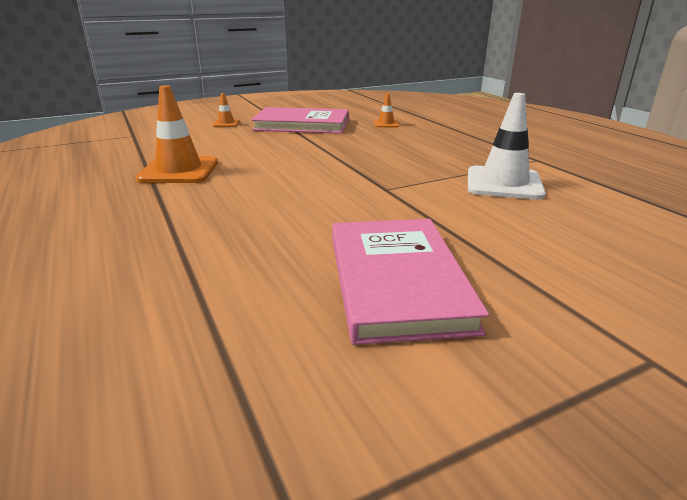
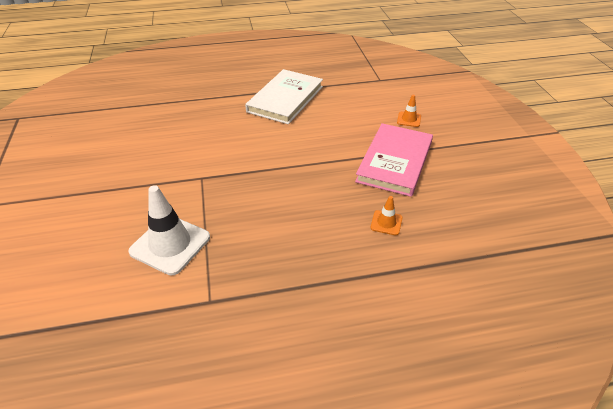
camera: 105 degrees right, 15 degrees up
(179, 171) = (285, 99): orange traffic cone -> white book
(397, 281) = (94, 155): pink book -> none

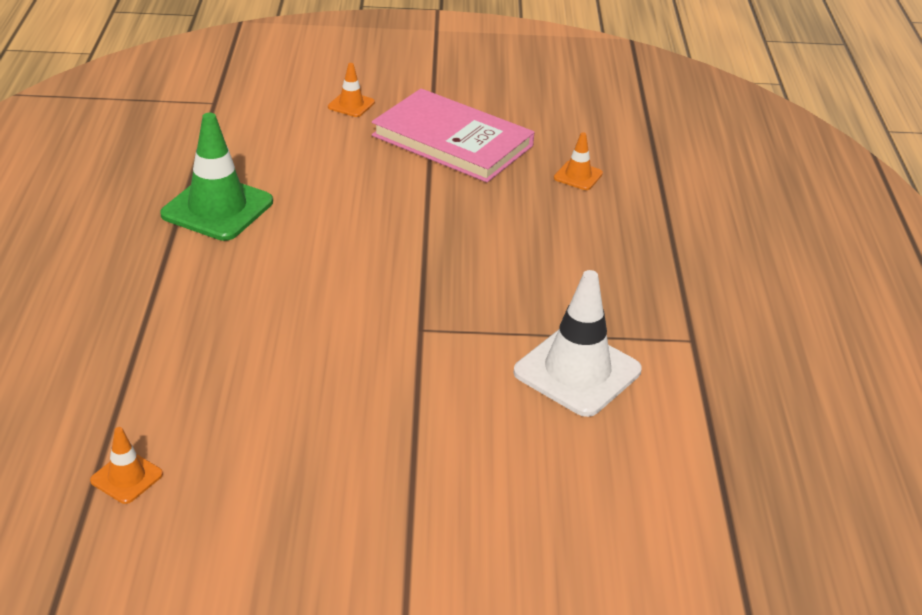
camera: 80 degrees left, 5 degrees down
(93, 116) = (126, 477): none -> orange traffic cone
(285, 99) = (217, 208): white book -> green traffic cone

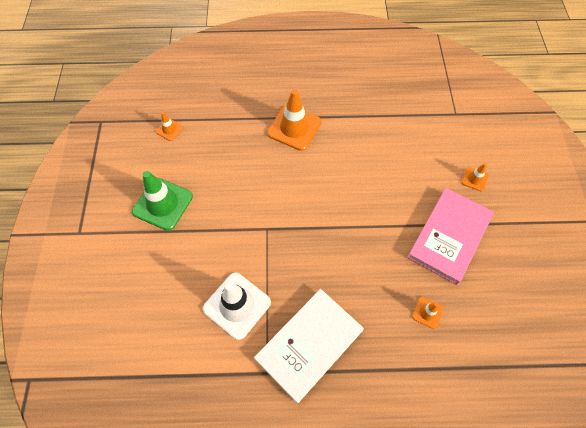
camera: 90 degrees right, 25 degrees up
(186, 281) = (294, 128): none -> orange traffic cone
(217, 208) = (354, 130): green traffic cone -> green traffic cone (163, 204)
(640, 292) = (309, 344): none -> white book

